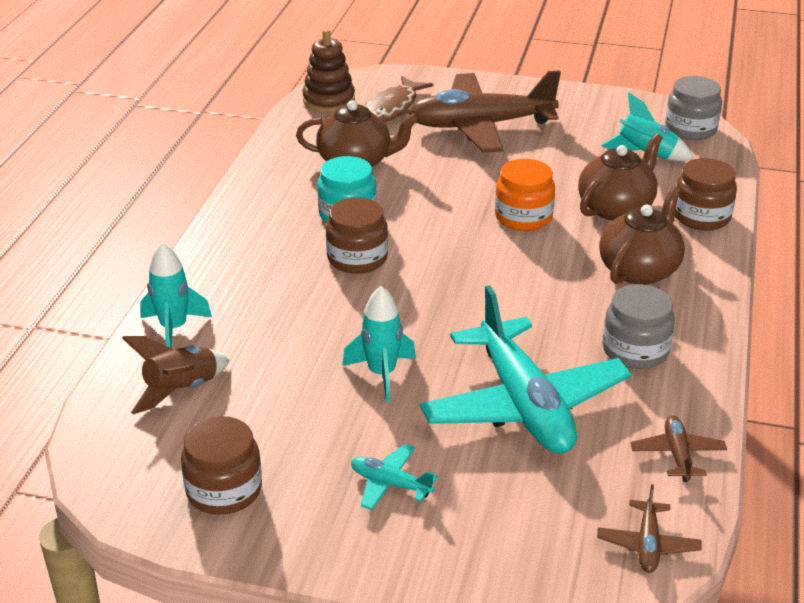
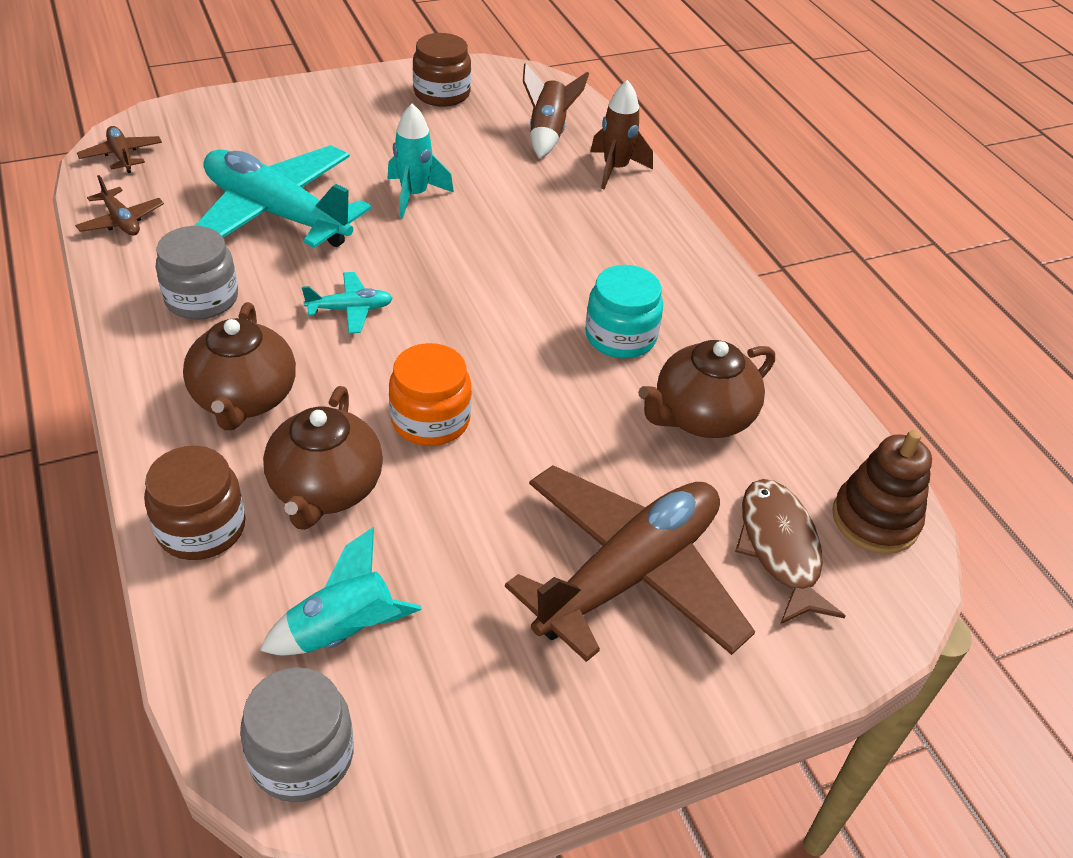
camera: 140 degrees right, 10 degrees up
(174, 329) = (615, 169): turquoise rocket -> brown rocket
(357, 258) = (550, 289): brown jar -> none
(390, 484) = (335, 131): turquoise plane -> turquoise plane (350, 309)

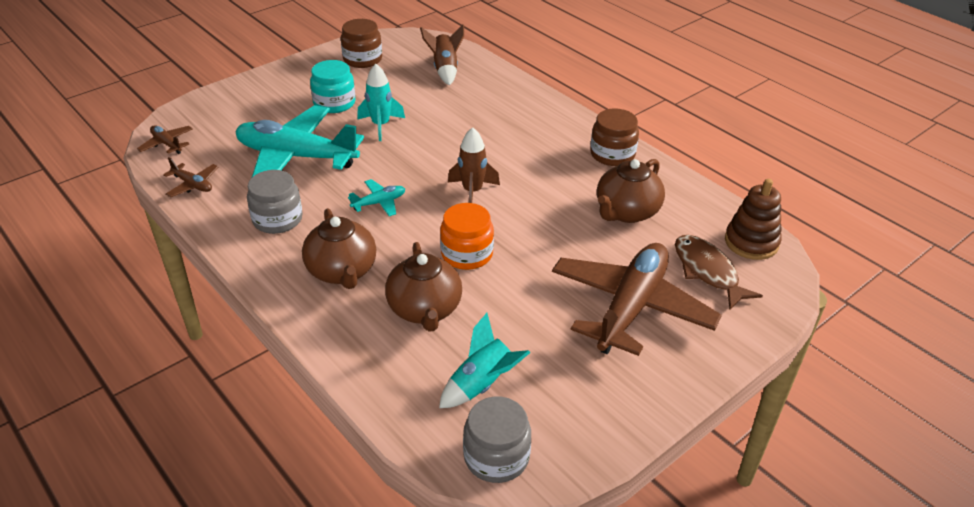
camera: 15 degrees left, 5 degrees down
(201, 528) = (359, 352): brown jar -> brown jar (612, 154)
(615, 169) = (499, 82): brown rocket -> brown rocket (472, 192)
(620, 336) = (555, 179): turquoise jar -> turquoise jar (334, 103)

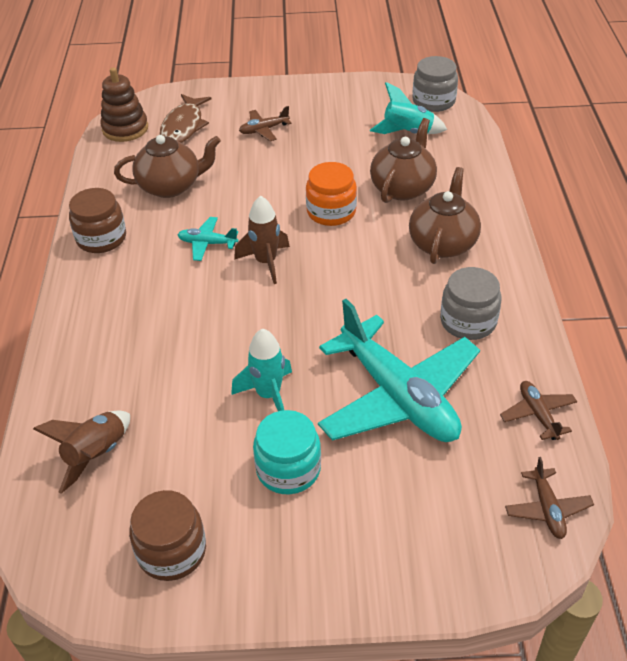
camera: 140 degrees left, 5 degrees up
(379, 203) = (359, 292): turquoise plane -> turquoise plane (207, 243)
(631, 307) = (264, 130): brown plane -> brown plane, size x0.42

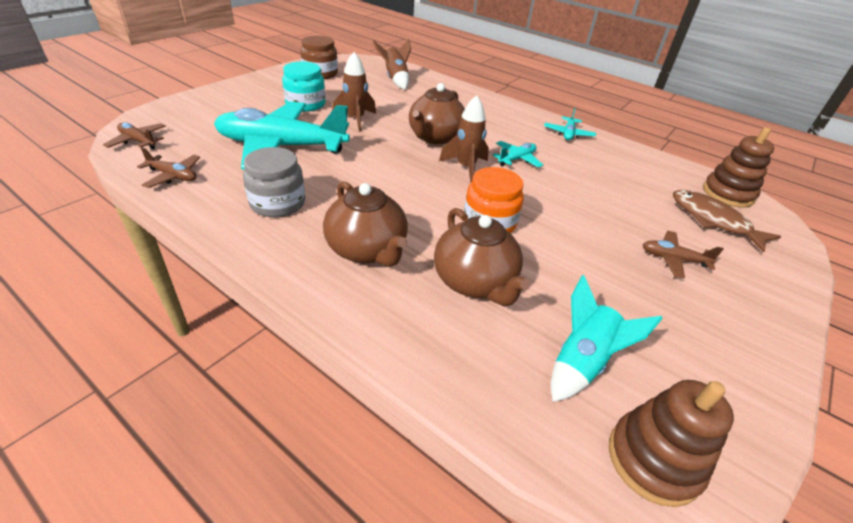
camera: 125 degrees right, 5 degrees down
(101, 238) = (568, 134): brown jar -> turquoise plane
(170, 186) = (610, 176): brown teapot -> brown teapot (435, 137)
(264, 130) = (673, 259): brown plane -> brown plane turned 90 degrees counterclockwise
(268, 395) = (356, 119): turquoise rocket -> brown rocket
(433, 101) = (653, 460): grey jar -> brown stacking toy

